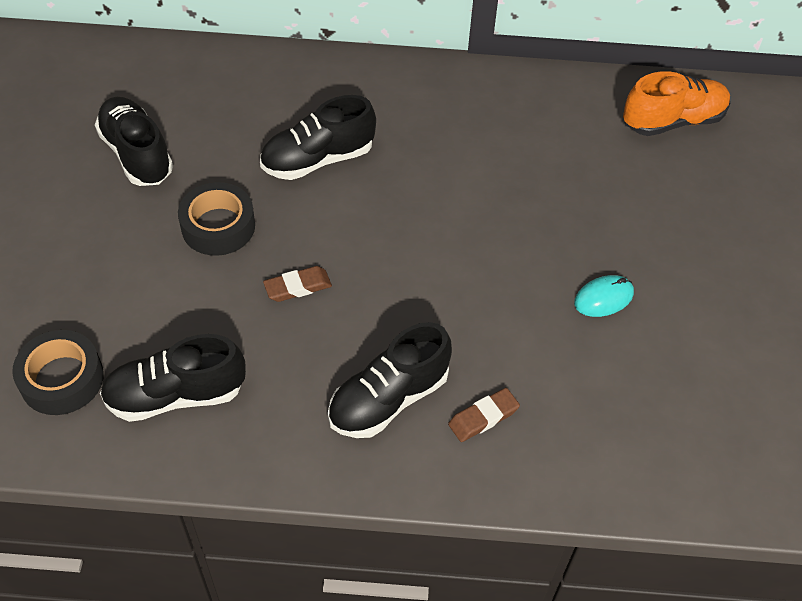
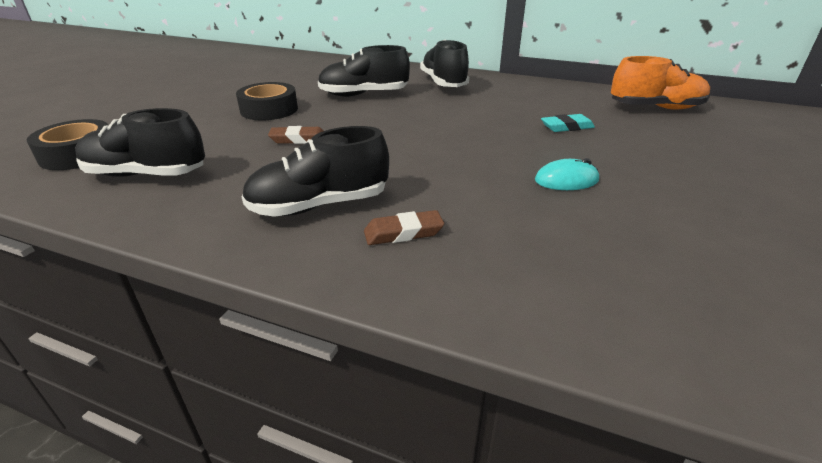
camera: 20 degrees right, 20 degrees down
(137, 154) = (248, 81): black shoe -> black shoe (443, 83)
(584, 190) = (567, 127): none -> turquoise eraser

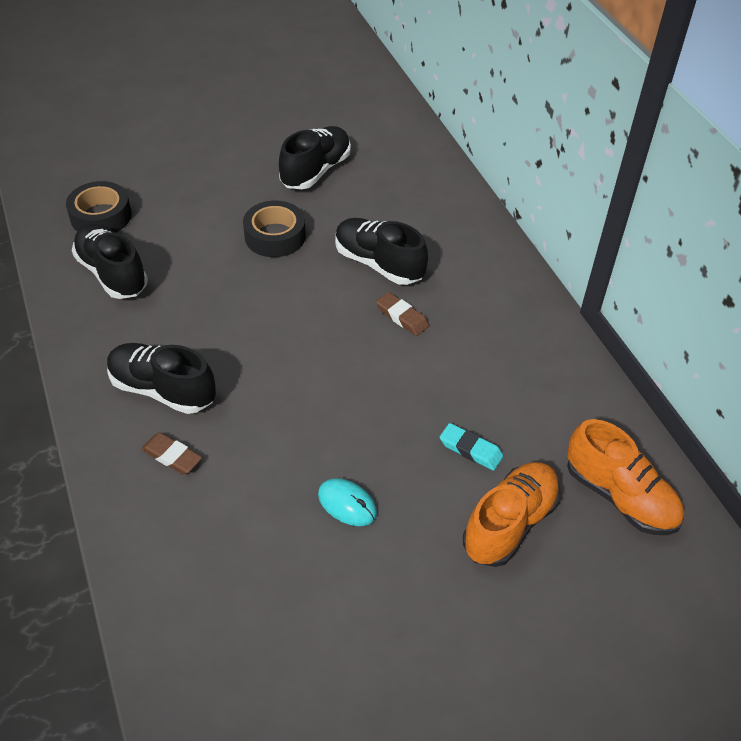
camera: 45 degrees right, 15 degrees up
(298, 139) = (243, 299): brown eraser -> brown eraser (402, 317)
(443, 83) = (481, 294): black shoe -> black shoe (315, 171)
(647, 139) = (509, 523): none -> orange shoe

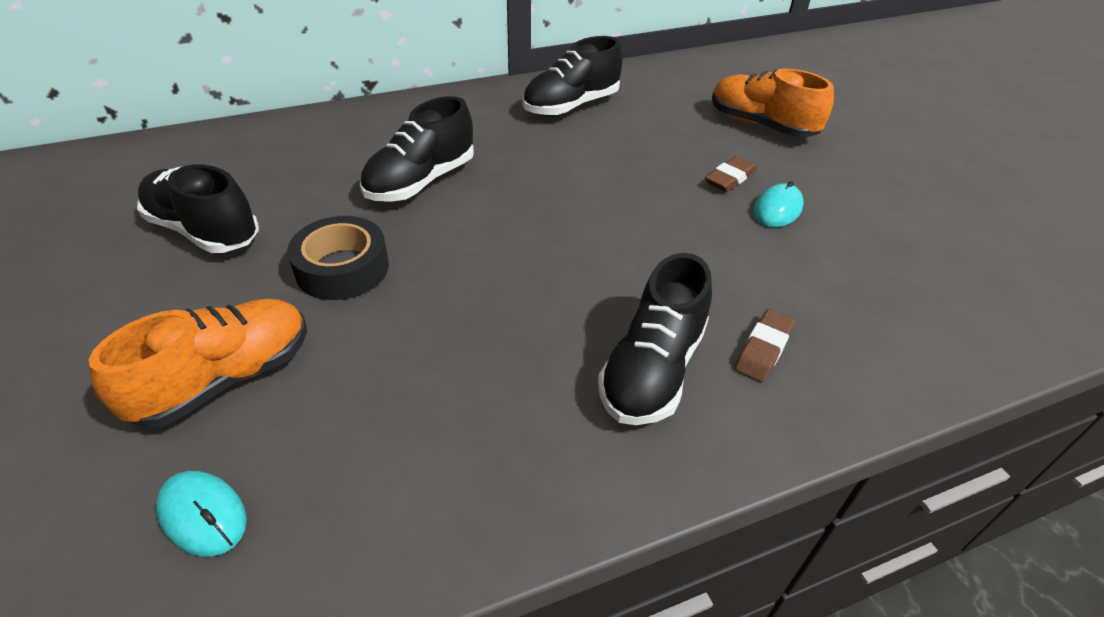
camera: 90 degrees left, 5 degrees down
(101, 216) = (203, 514): black tape -> turquoise mouse
(112, 274) = (388, 469): black shoe -> black shoe (571, 106)
(402, 317) = (513, 168): brown eraser -> brown eraser (730, 178)
(470, 449) = (687, 138): turquoise eraser -> none
(620, 496) = (714, 78): orange shoe -> orange shoe (225, 379)

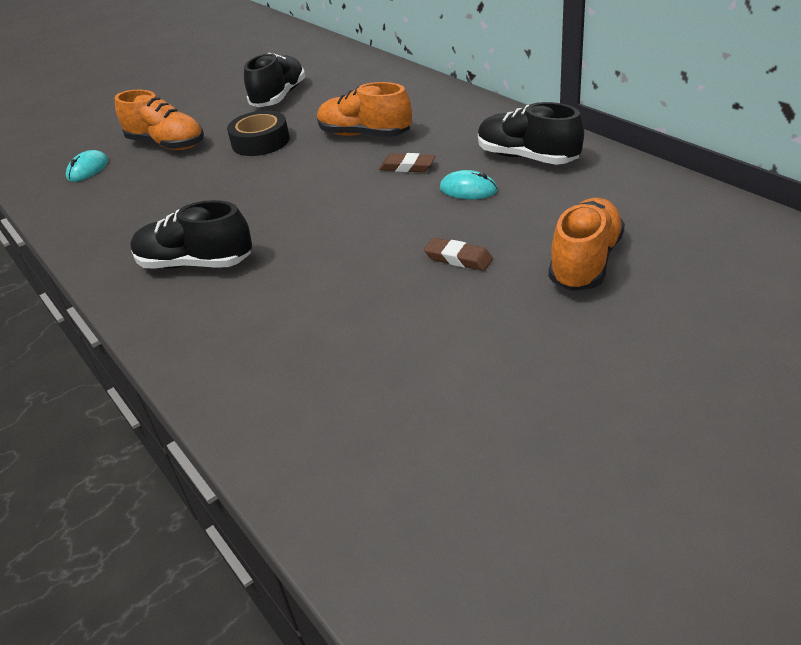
camera: 80 degrees right, 5 degrees down
(421, 181) = (364, 135): black shoe -> orange shoe
(763, 349) = (225, 307): brown eraser -> brown eraser (407, 167)
(777, 209) = (420, 292): turquoise mouse -> turquoise mouse (468, 189)

